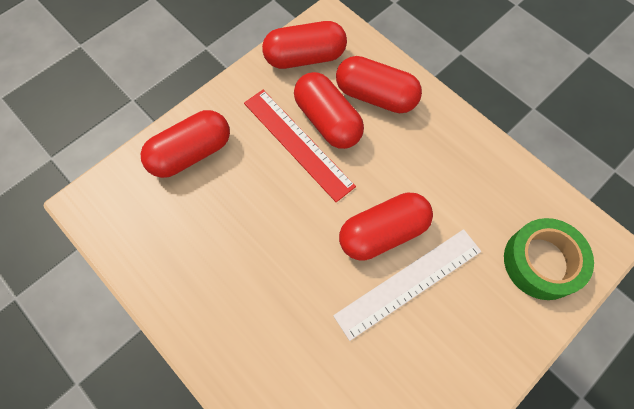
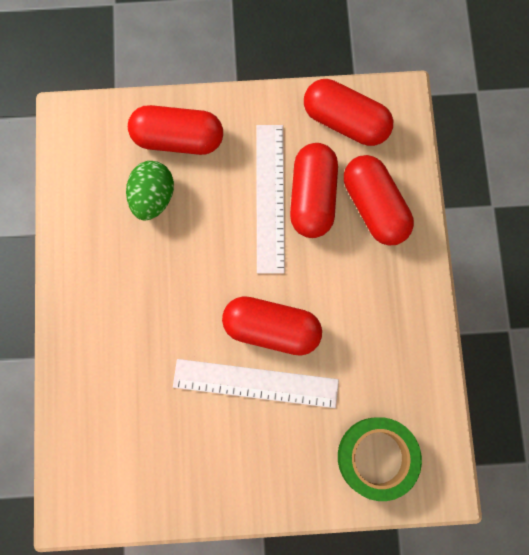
camera: 40 degrees right, 10 degrees up
(207, 209) = (153, 197): none -> green egg
(298, 143) = (270, 197): red ruler -> white ruler

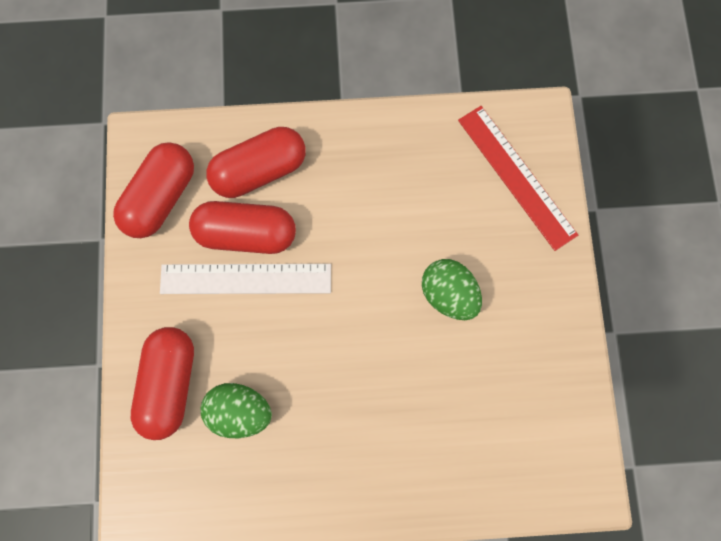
camera: 90 degrees left, 0 degrees up
(255, 383) = (448, 294): white ruler -> green egg
(271, 328) = (390, 277): red capsule -> none
(376, 457) = (516, 176): green tape -> red ruler

